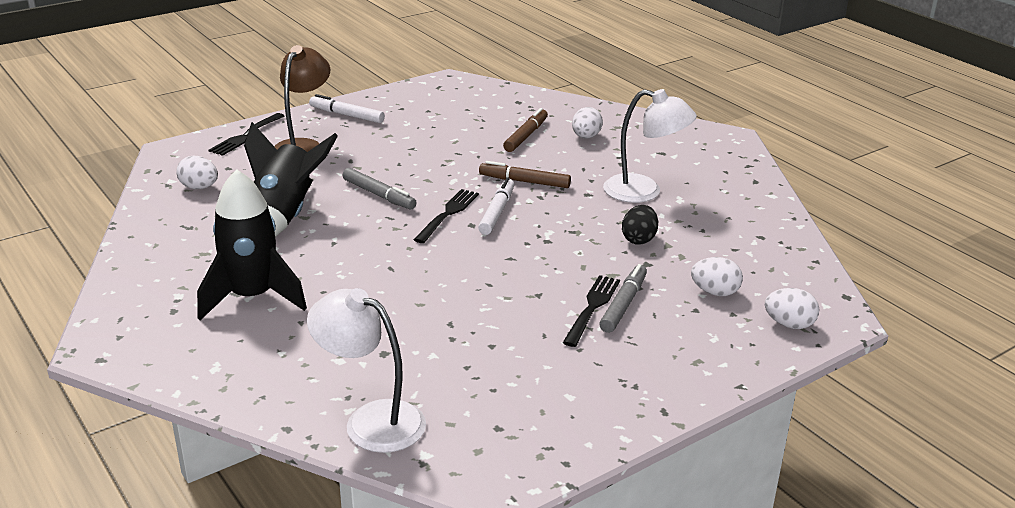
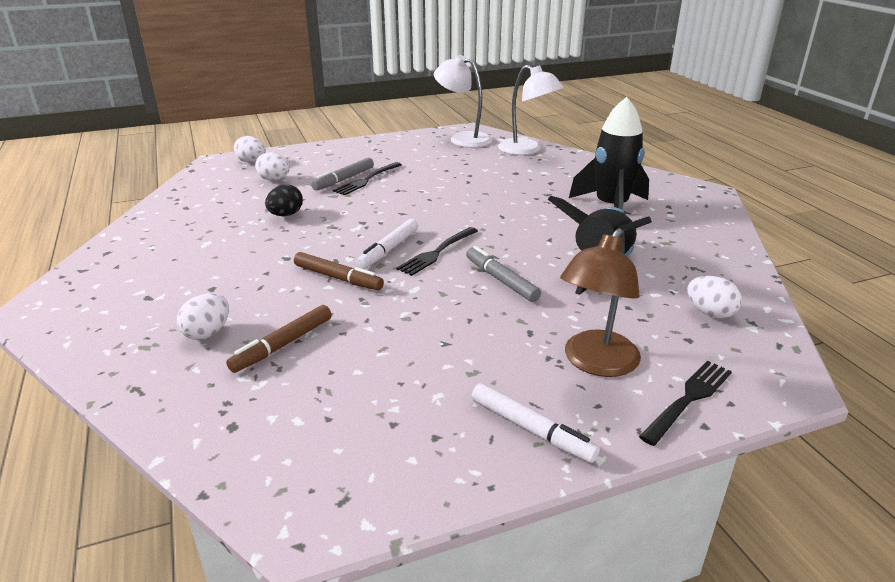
camera: 165 degrees left, 0 degrees up
(644, 192) = (229, 253): white lamp -> white lamp (463, 139)

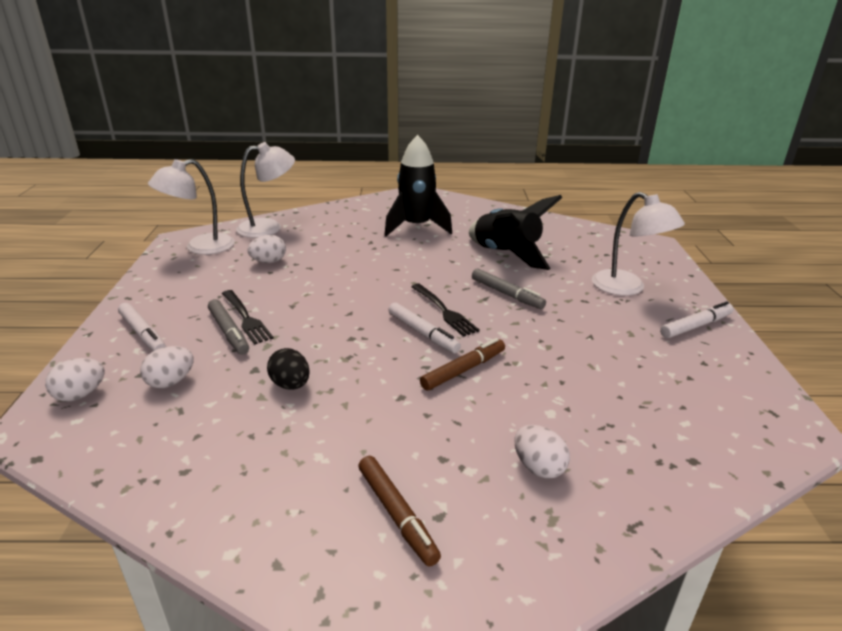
camera: 70 degrees left, 0 degrees up
(283, 345) = (574, 418): brown marker -> brown marker (397, 514)
(326, 157) = (143, 334): none -> white marker
(501, 280) = (507, 294): grey marker -> grey marker turned 120 degrees counterclockwise
(595, 363) = (627, 288): brown lamp -> white lamp
(688, 399) = (667, 272): black fork -> none
(710, 313) = (579, 240): white egg -> white egg (269, 262)

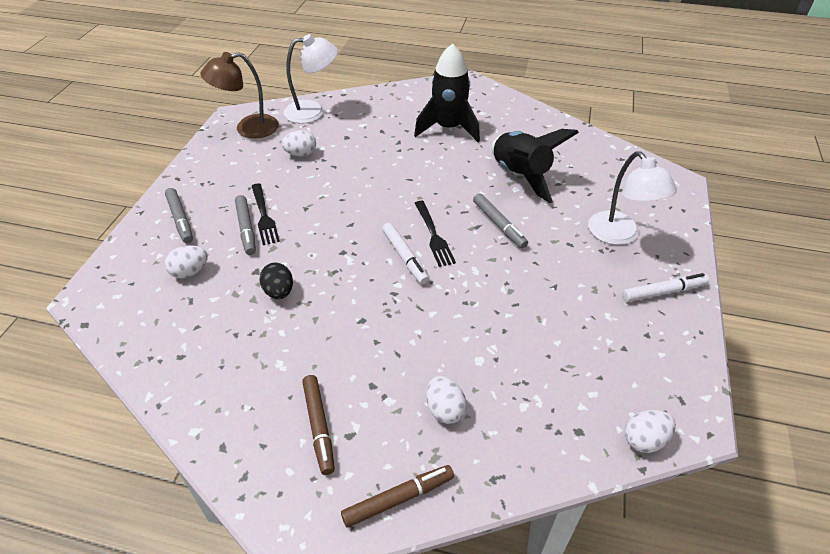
camera: 15 degrees right, 15 degrees up
(80, 394) = (123, 272): white egg -> white egg (644, 440)
(143, 334) = (180, 219): white marker -> grey marker
(200, 247) = (248, 128): white lamp -> brown lamp
(463, 370) = (424, 302): brown marker -> brown marker (398, 498)

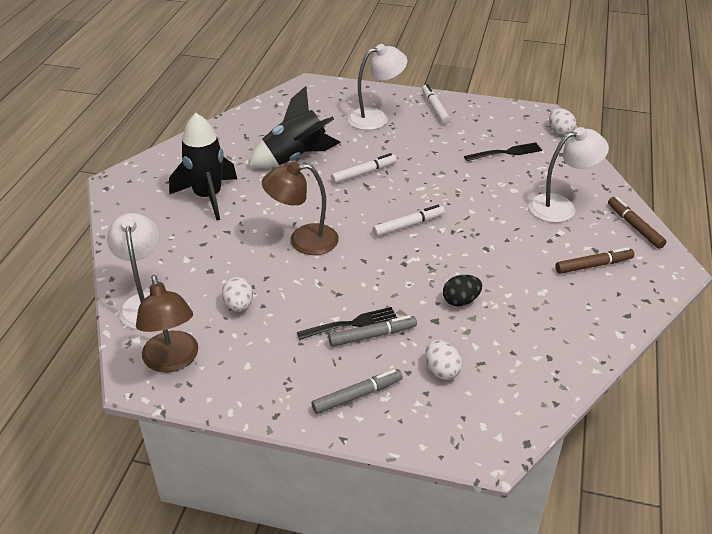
camera: 90 degrees left, 5 degrees down
(382, 185) = (303, 241): none -> brown lamp
(433, 235) = (379, 209): black fork -> black fork (506, 152)
(445, 409) = (561, 206): white egg -> white lamp
(499, 225) = (364, 173): grey marker -> white marker

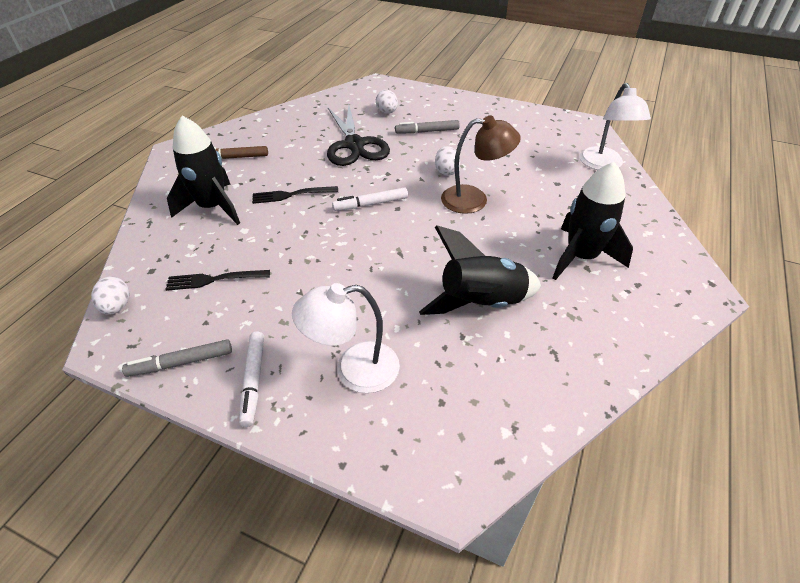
camera: 170 degrees left, 5 degrees up
(172, 361) = (567, 130): brown lamp -> none
(239, 305) = (527, 156): white egg -> white egg (446, 171)
(351, 324) = (441, 139): black fork -> black fork (291, 195)
(357, 395) = (444, 106): grey marker -> grey marker (181, 363)
(364, 173) = (398, 269): white marker -> none
(461, 301) = (354, 145): black egg -> black scissors
(561, 206) = (213, 207): white lamp -> black rocket
(634, 226) = (167, 183): brown marker -> none

